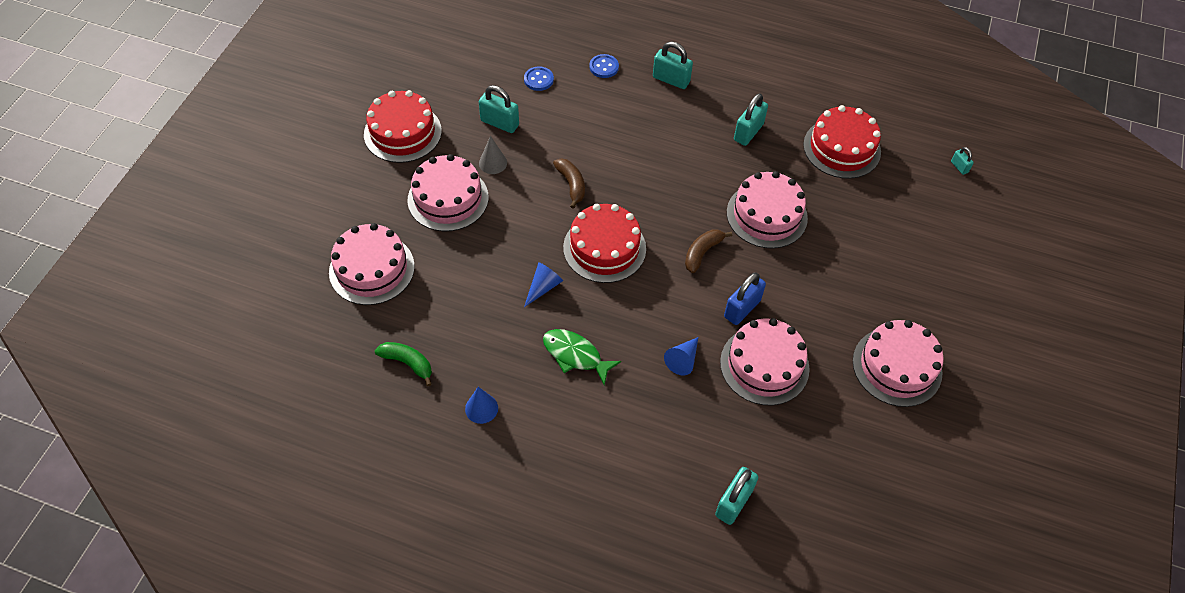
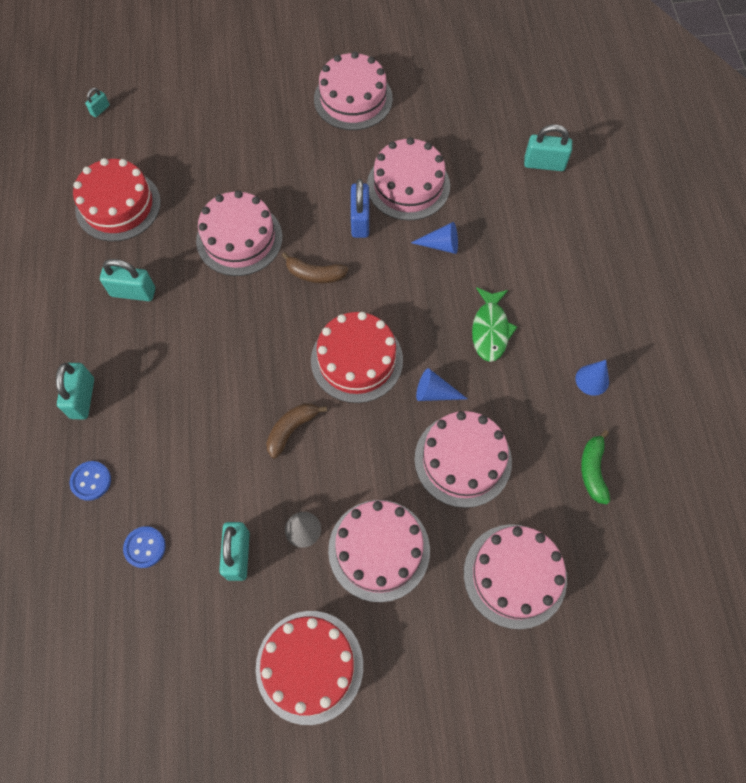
camera: 115 degrees left, 10 degrees up
(477, 279) = (463, 460): none -> pink cake
(742, 309) = (360, 221): blue padlock -> blue padlock turned 75 degrees clockwise

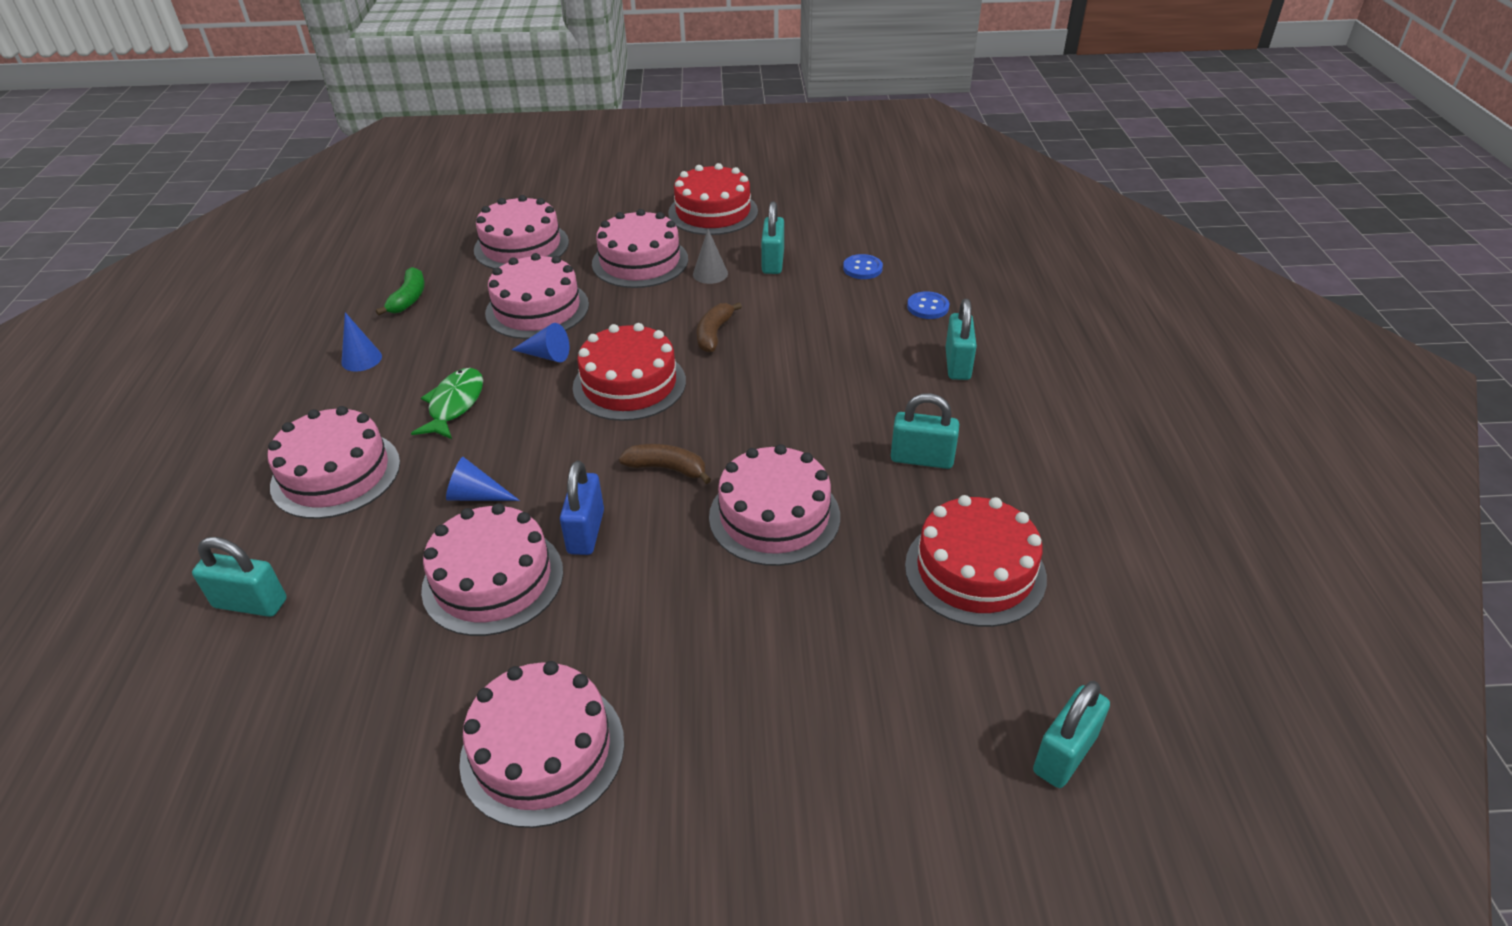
camera: 175 degrees left, 25 degrees down
(100, 110) = (1064, 754): turquoise padlock -> turquoise padlock, size x1.90
(292, 429) = (714, 334): brown banana -> brown banana turned 150 degrees clockwise
(546, 258) = (336, 474): none -> pink cake

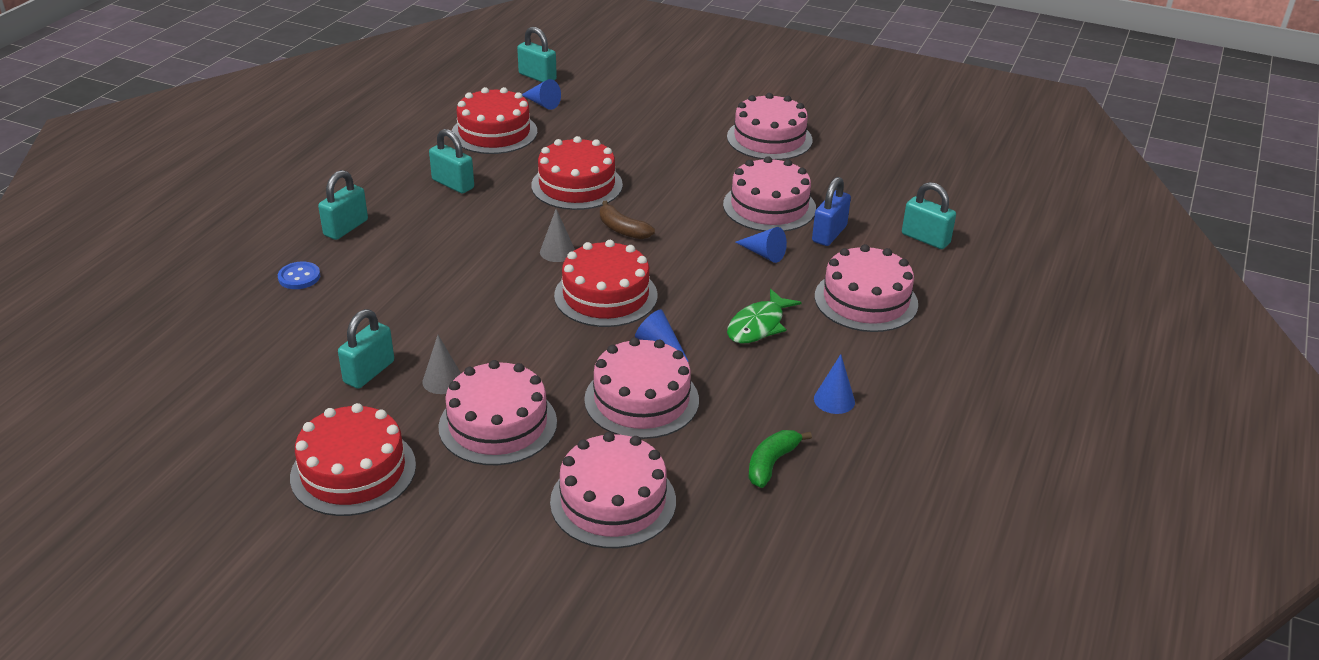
camera: 155 degrees left, 5 degrees down
(586, 532) = (699, 212): blue padlock -> blue padlock (829, 234)
(714, 334) = (500, 315): brown banana -> none
(717, 414) = (557, 252): none -> grey cone
(774, 516) = (577, 185): pink cake -> red cake
(862, 268) = (298, 333): blue button -> none
(979, 674) = (542, 103): none -> blue cone
(1064, 754) = (537, 77): turquoise padlock -> turquoise padlock turned 60 degrees clockwise

